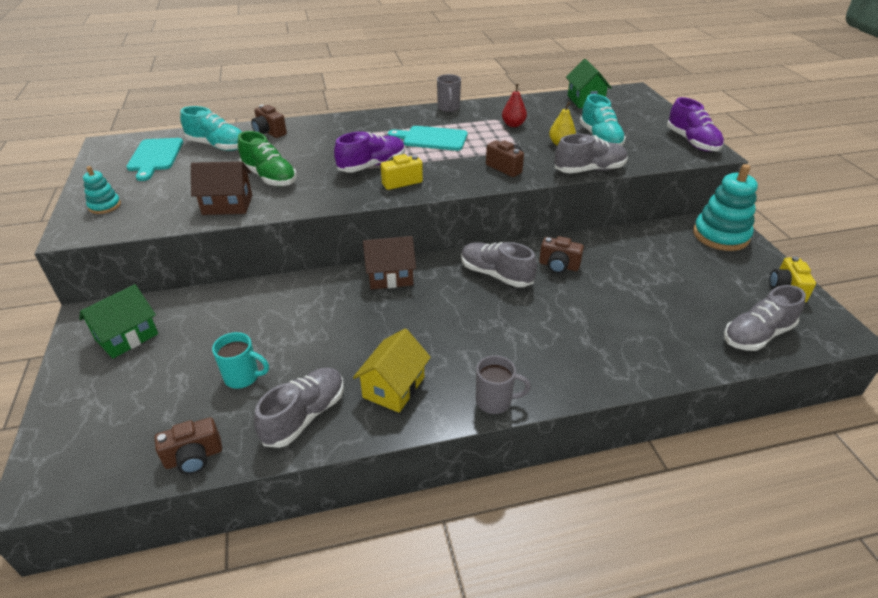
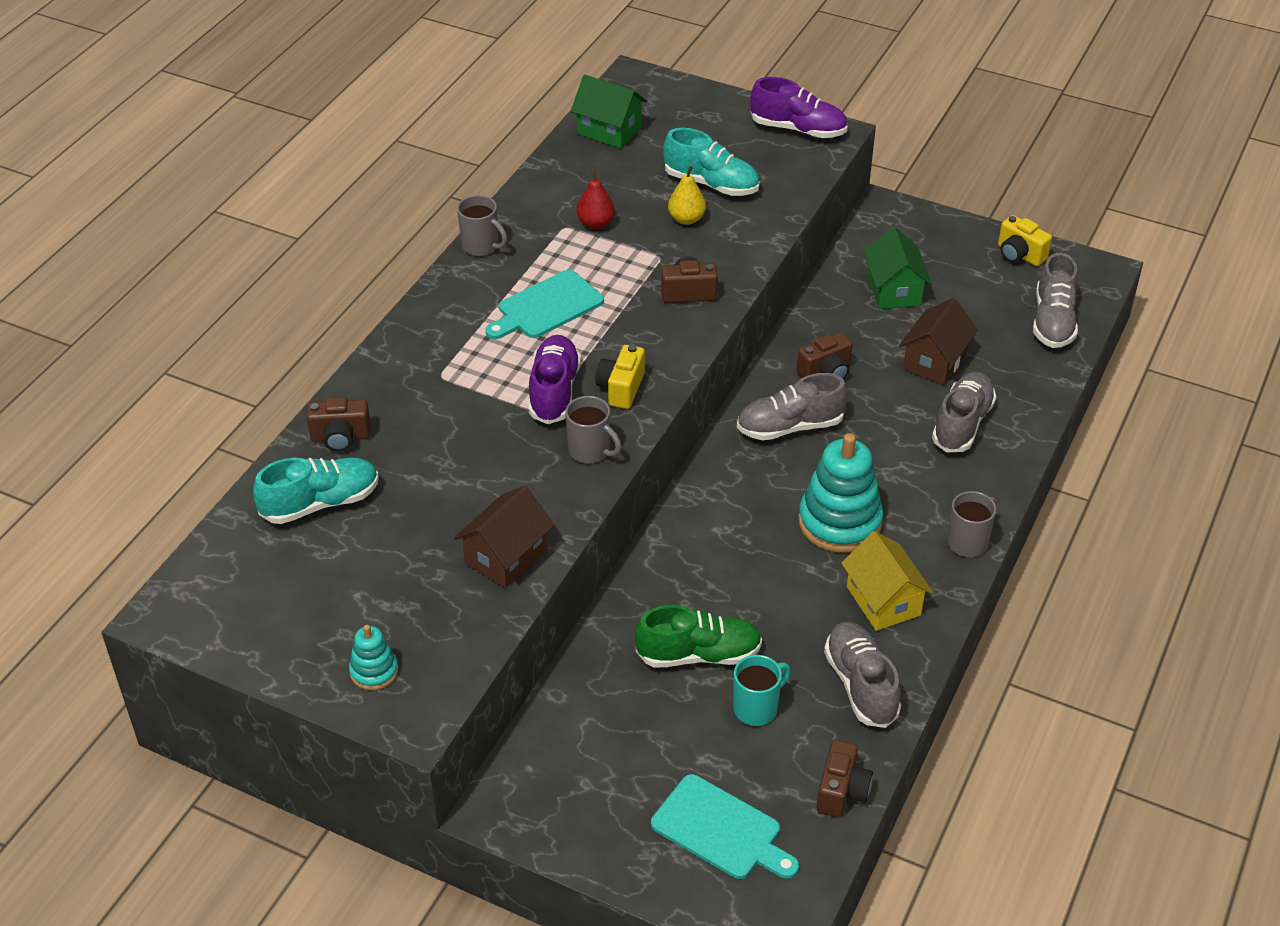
camera: 50 degrees left, 5 degrees up
(127, 337) = (581, 783): green house -> green house (894, 290)
(155, 157) = (277, 577): turquoise cutting board -> turquoise cutting board (721, 830)
(269, 177) = (476, 491): green shoe -> green shoe (699, 655)
(339, 194) = (590, 451): none -> grey mug
(390, 276) = (704, 509): brown house -> brown house (934, 361)
(589, 170) = (766, 238): grey shoe -> grey shoe (962, 424)
(720, 235) = (903, 228): turquoise stacking toy -> turquoise stacking toy (839, 522)

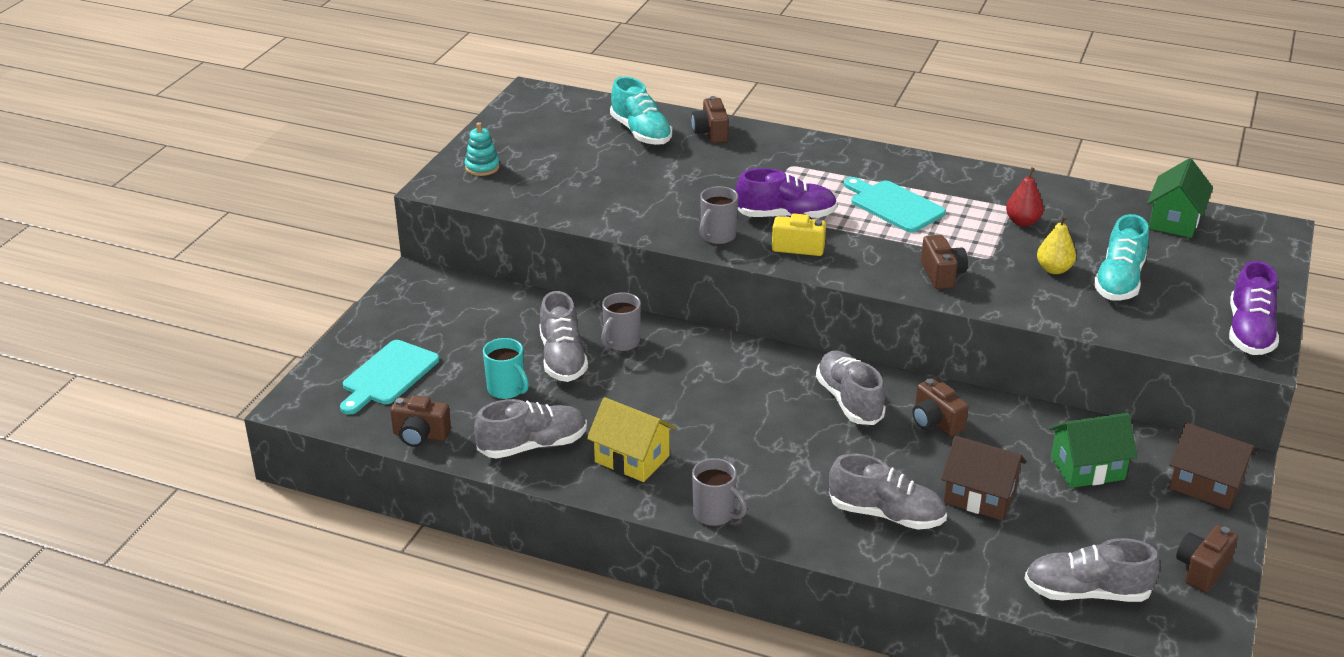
camera: 85 degrees right, 10 degrees down
(481, 246) = (963, 170): grey mug -> grey mug (621, 343)
(506, 556) = (595, 208): brown house -> brown house (1206, 485)
(699, 655) = (562, 358): green shoe -> grey shoe
(839, 522) = (727, 432): turquoise stacking toy -> none
(883, 601) = (632, 459): yellow house -> yellow house turned 60 degrees clockwise
(1019, 255) = (1202, 569): yellow camera -> brown camera

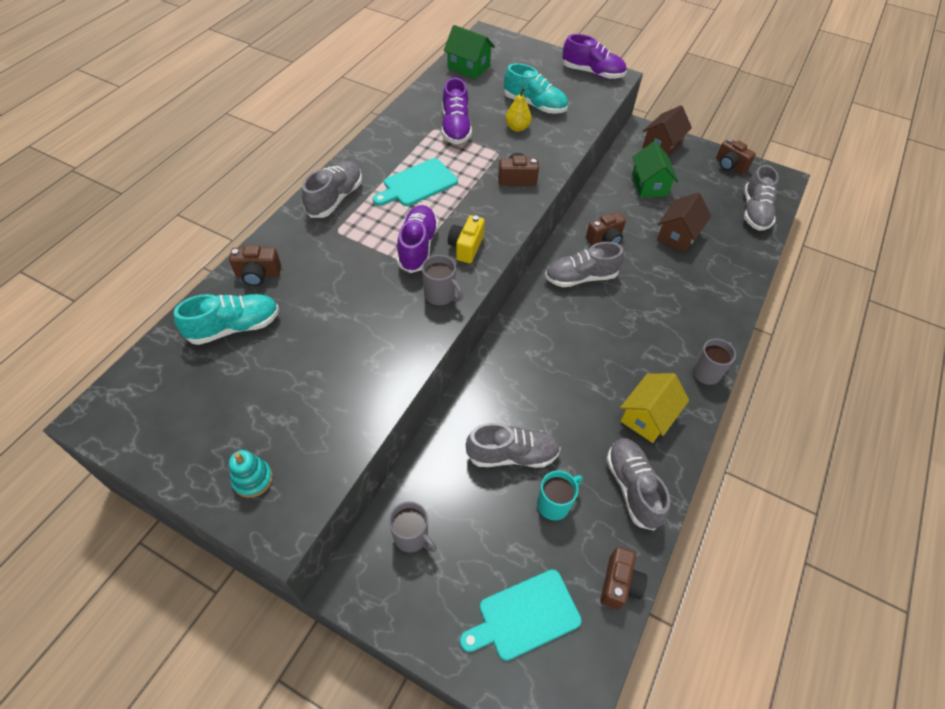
camera: 85 degrees left, 20 degrees up
(388, 376) = (524, 616): turquoise cutting board -> turquoise cutting board turned 120 degrees clockwise
(621, 343) = (494, 407): grey mug -> grey mug (412, 537)
(886, 514) = (698, 281): grey shoe -> grey shoe (335, 198)
(1022, 222) = (455, 127): red pear -> purple shoe

